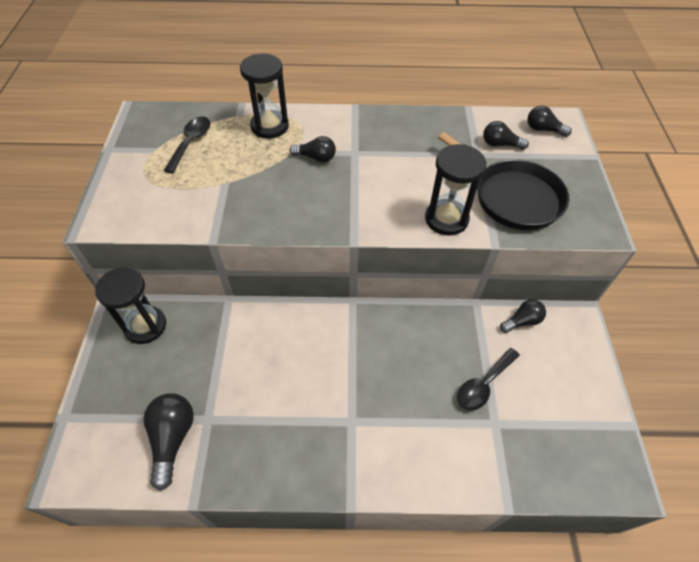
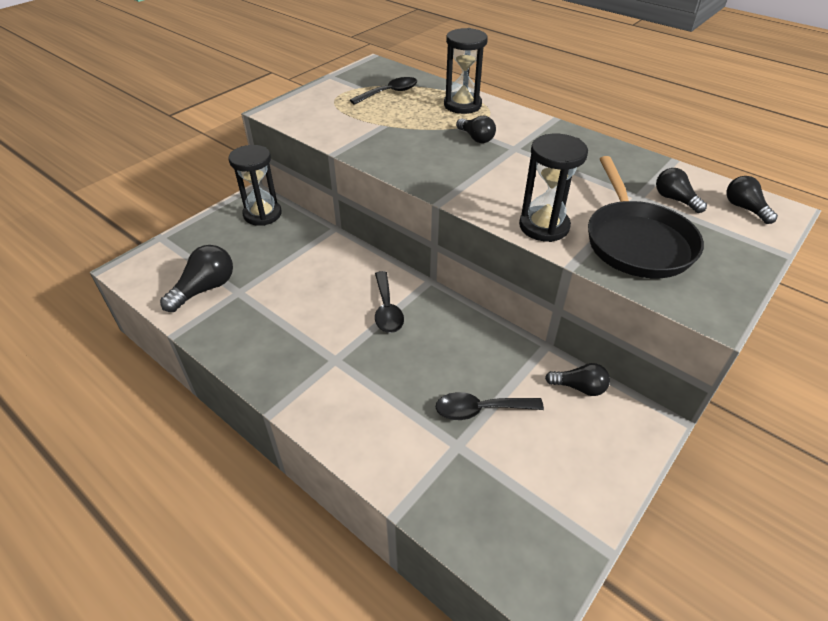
camera: 40 degrees right, 10 degrees down
(346, 349) = (387, 310): none -> black spoon

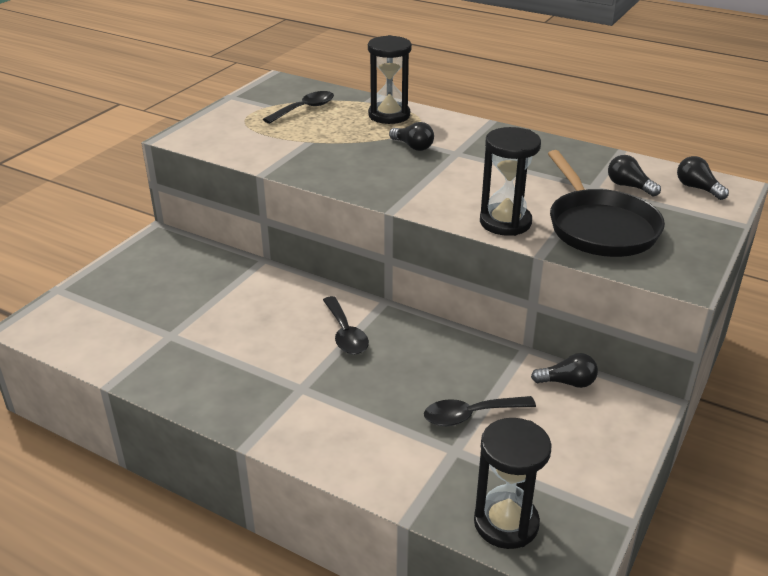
camera: 10 degrees left, 10 degrees down
(205, 289) = (129, 336): black light bulb -> none
(262, 214) = (174, 254): black hourglass -> black hourglass (506, 523)

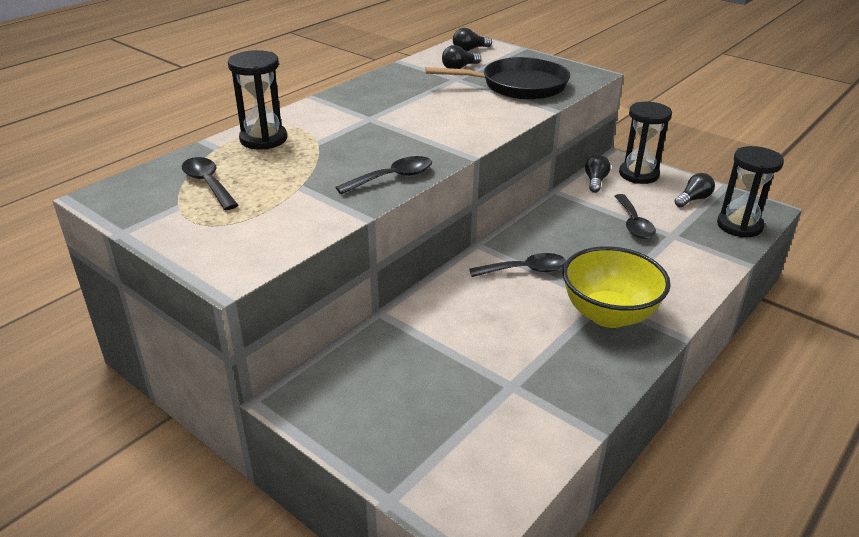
camera: 80 degrees left, 0 degrees up
(277, 392) = (608, 314): none -> yellow bowl
(335, 176) = (393, 178): none -> black spoon
(413, 146) = (345, 135): black light bulb -> black light bulb (693, 199)
(505, 222) = (504, 115): black hourglass -> black hourglass (638, 174)

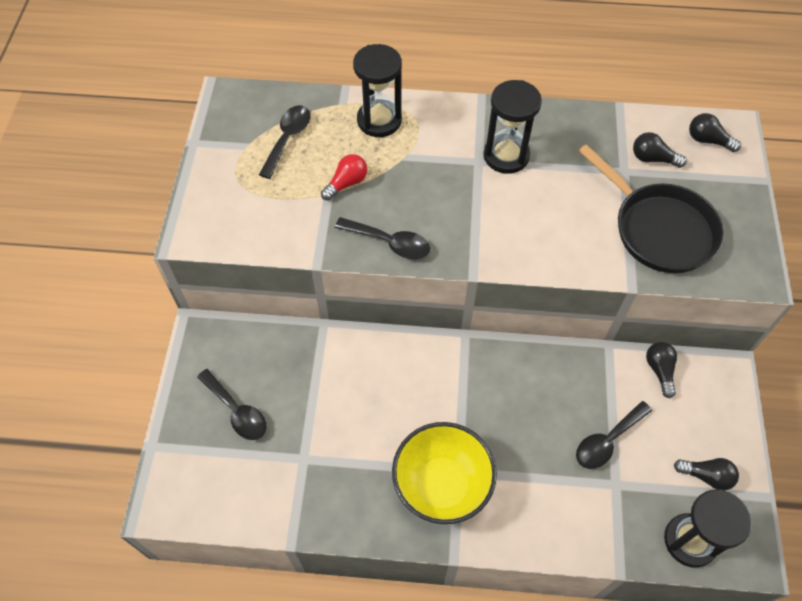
camera: 55 degrees right, 25 degrees up
(303, 175) = (346, 183): none -> red light bulb
(525, 270) = (456, 390): black spoon -> black spoon (237, 411)
(595, 181) = (659, 370): black light bulb -> black light bulb turned 75 degrees counterclockwise
(638, 174) = (712, 403): black hourglass -> black hourglass (506, 156)

